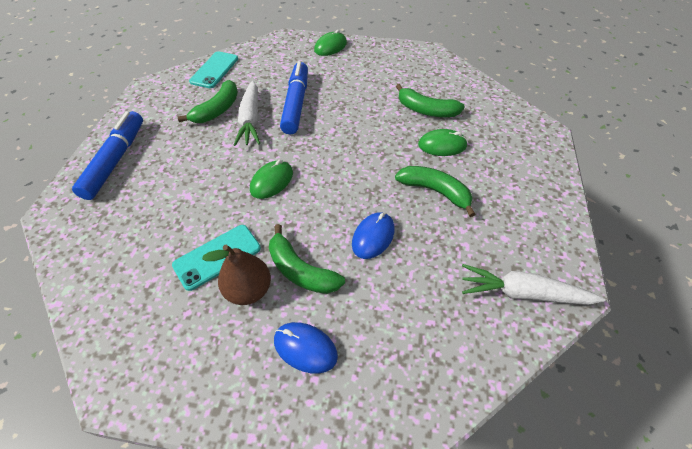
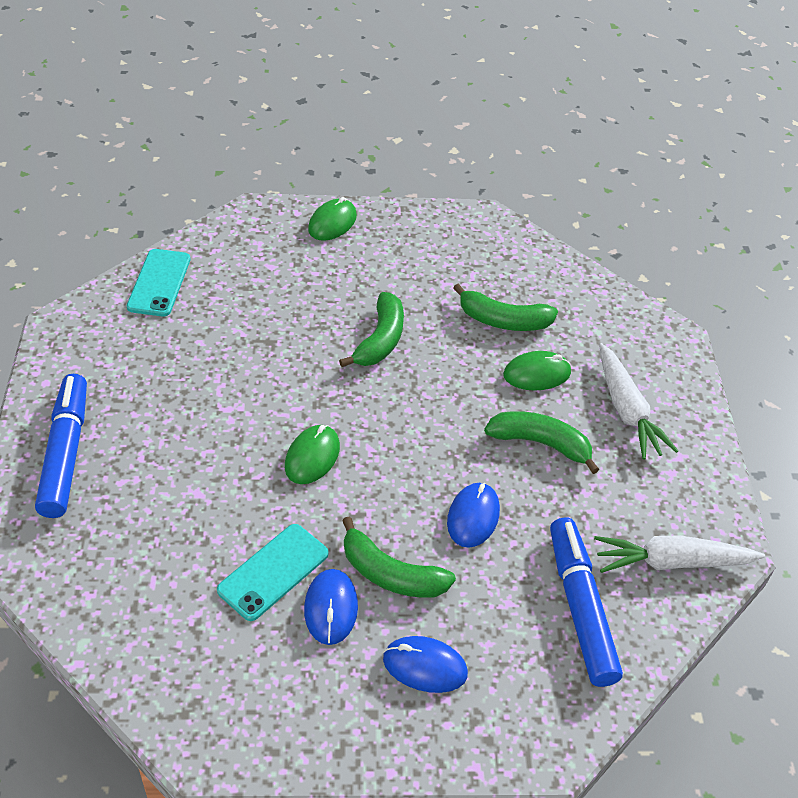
camera: 15 degrees left, 5 degrees down
(217, 110) = (191, 352): green banana -> green banana (380, 340)
(249, 290) = (331, 608): brown pear -> blue mouse
(250, 120) = (248, 364): white carrot -> white carrot (626, 410)
(296, 103) = (308, 329): blue marker -> blue marker (580, 607)

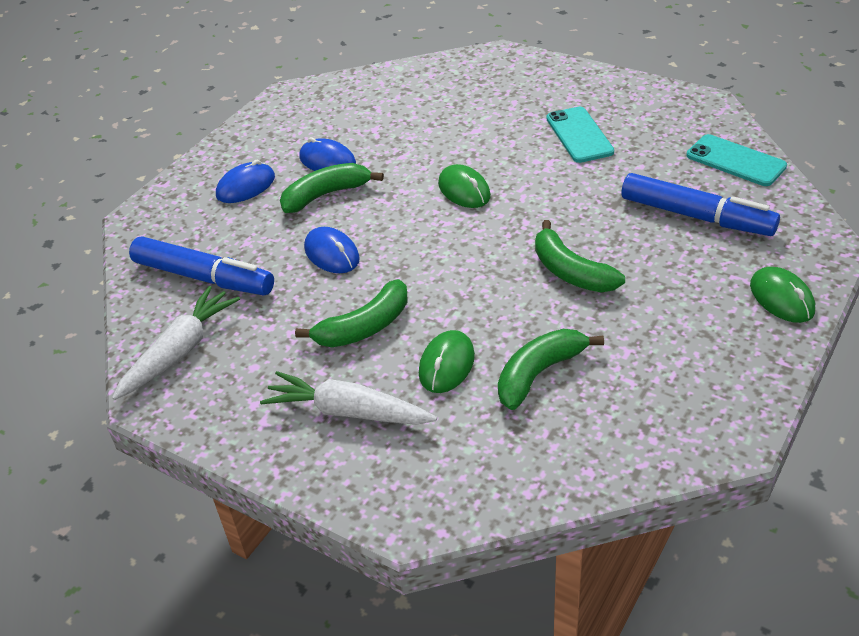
camera: 130 degrees right, 5 degrees down
(65, 452) = (560, 84): blue marker -> blue marker (696, 216)
(273, 572) = (379, 145): turquoise phone -> turquoise phone (579, 135)

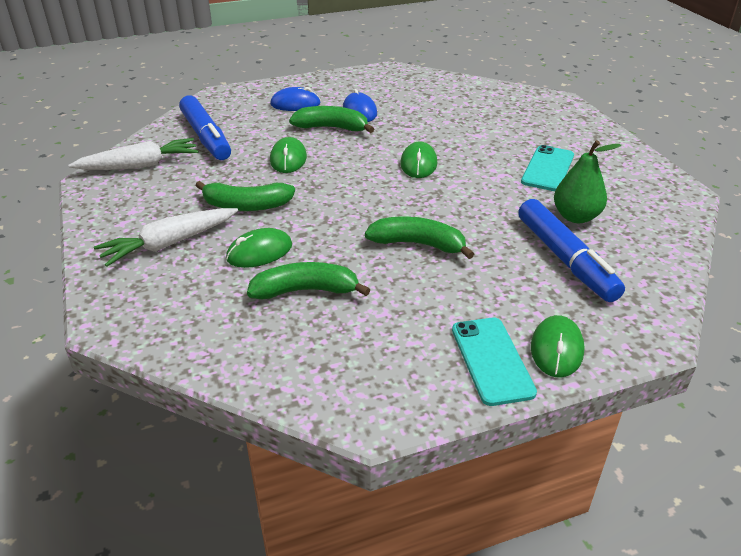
camera: 35 degrees right, 5 degrees down
(332, 254) = (288, 159): blue mouse -> green mouse
(348, 411) = (169, 244): white carrot -> white carrot turned 90 degrees counterclockwise
(570, 272) = (418, 244): green banana -> green banana turned 105 degrees clockwise
(657, 171) = (576, 217): none -> green pear
(735, 161) = (654, 240): turquoise phone -> turquoise phone (492, 360)

